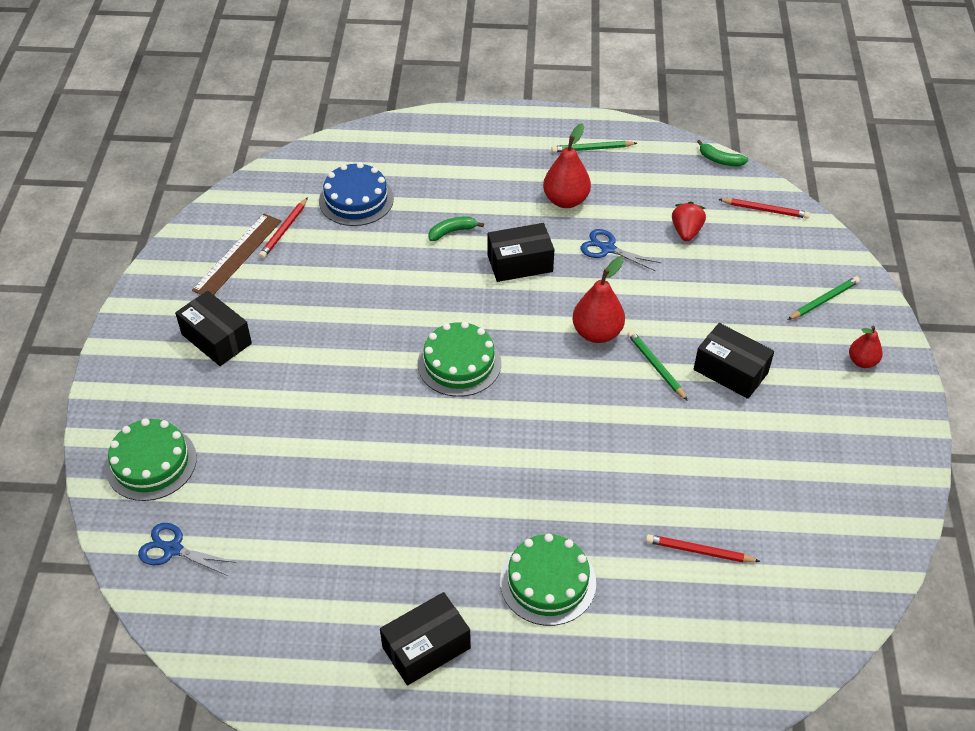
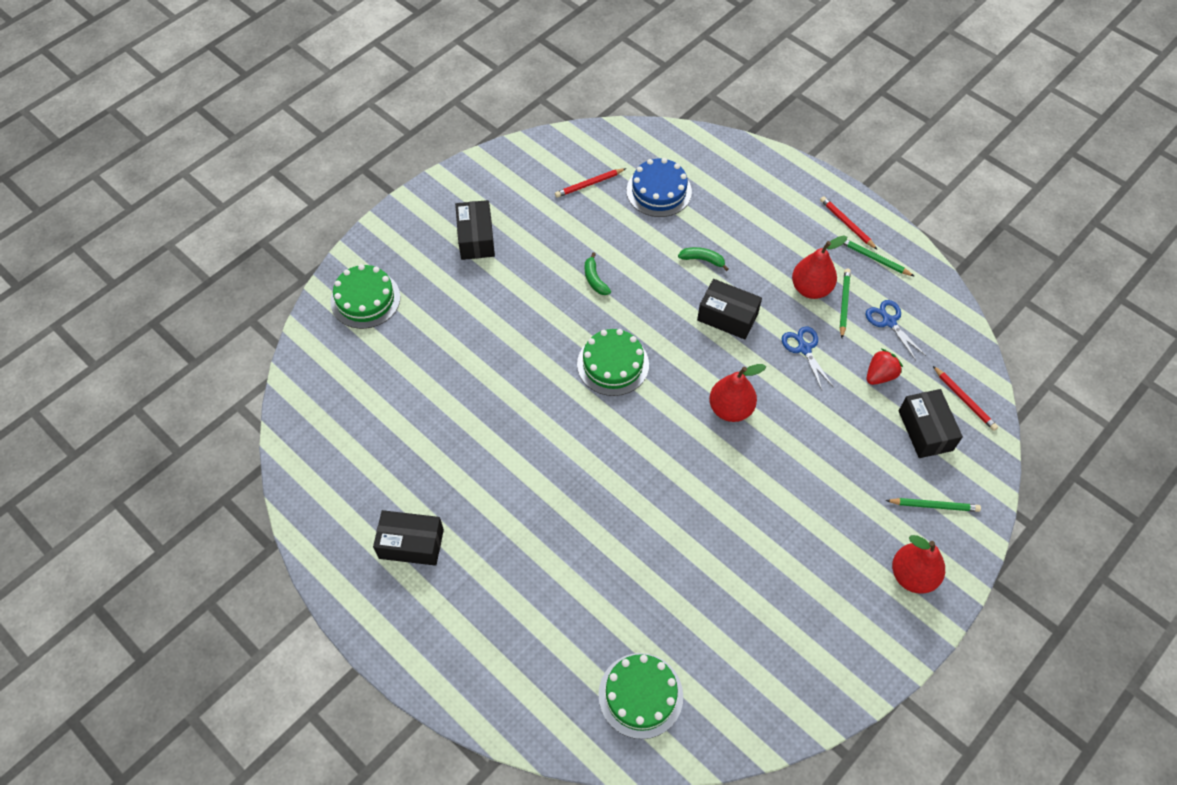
camera: 40 degrees right, 10 degrees up
(173, 549) = (329, 366): blue scissors -> blue scissors (889, 322)
(238, 255) = (542, 184): brown ruler -> none
(548, 582) = (523, 561): green cake -> green cake (640, 695)
(656, 366) = (748, 464): green pencil -> green pencil (844, 303)
(699, 551) = (642, 619): red pencil -> red pencil (847, 223)
(720, 160) = (970, 333): green banana -> green banana (595, 279)
(730, 371) = (800, 508): black box -> black box (925, 430)
(862, 361) = (912, 575): red pear -> red pear, size x1.64

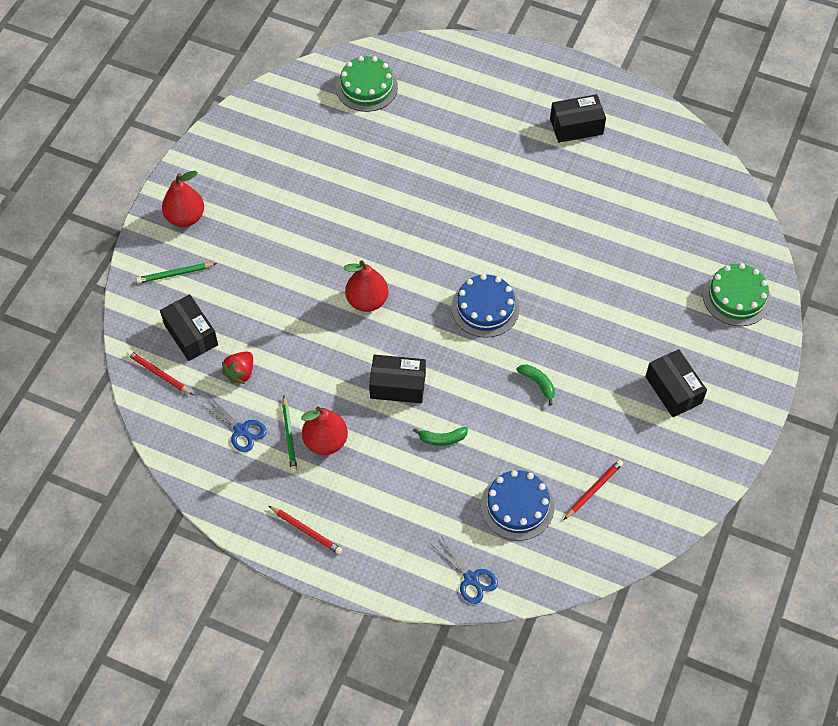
camera: 160 degrees right, 0 degrees up
(613, 364) = (485, 308): green cake -> blue cake
(804, 348) = (316, 377): blue scissors -> blue scissors (471, 578)
(874, 258) = (269, 497): green pencil -> none

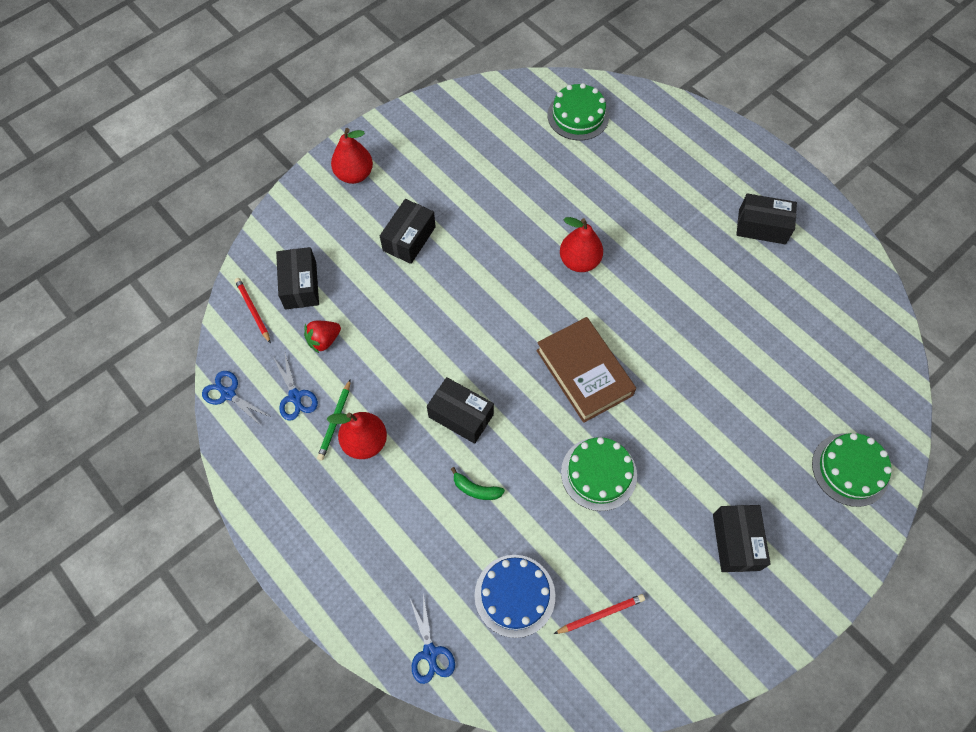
camera: 25 degrees right, 5 degrees up
(175, 274) = (317, 223): green pencil -> none
(178, 453) = (228, 394): none -> blue scissors
(269, 255) = (409, 239): none -> black box
(306, 531) = (300, 525): red pencil -> none
(367, 301) = (475, 319): red pear -> red pear (579, 261)
(485, 308) = (584, 372): blue cake -> brown book
(538, 383) = (598, 473): green banana -> green cake

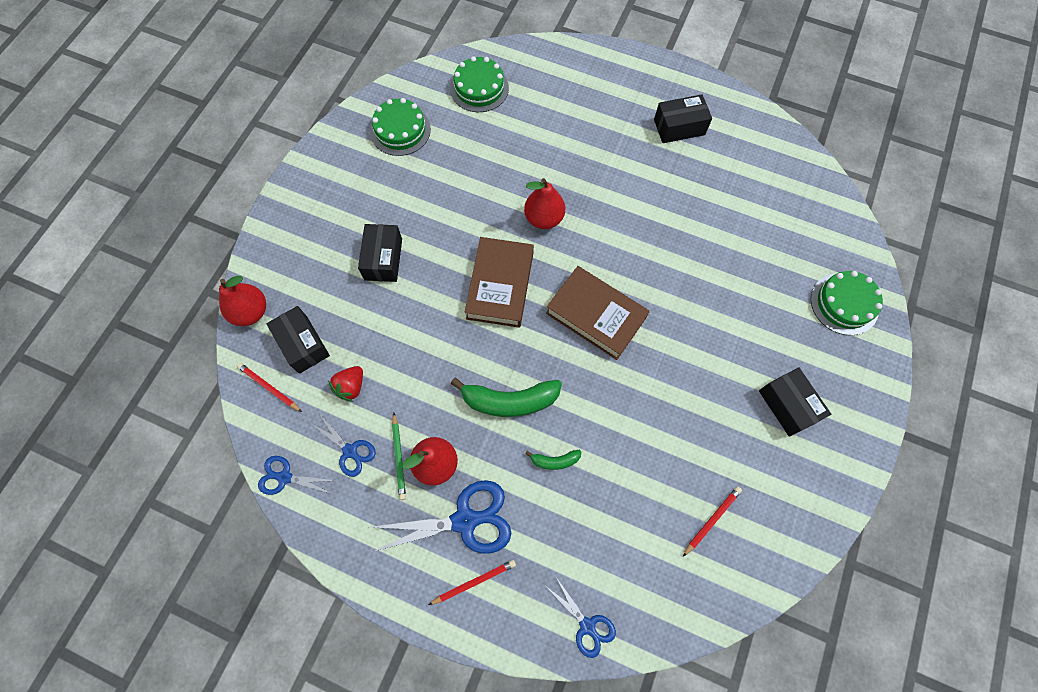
camera: 25 degrees left, 5 degrees up
(347, 563) = (474, 582): none -> red pencil
(354, 174) = (302, 220): red pear -> red pear (251, 312)
(366, 504) = (465, 520): none -> blue scissors
(461, 416) = (509, 401): black box -> green banana
(505, 306) = (500, 285): none -> brown book
(514, 595) = (633, 539): blue cake -> none
(598, 473) = (651, 398): green cake -> green cake (400, 130)

